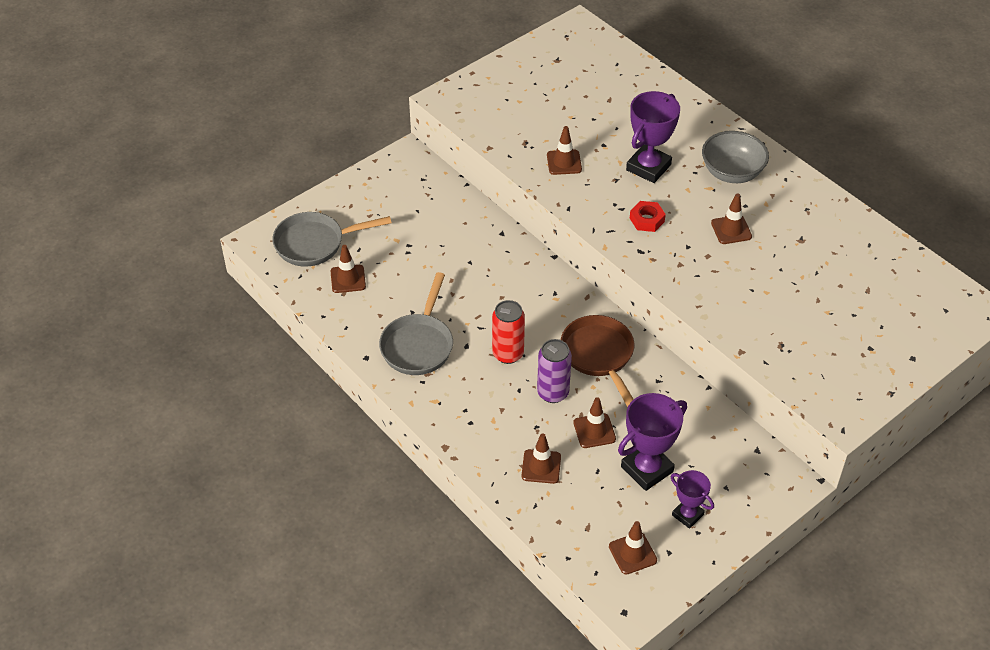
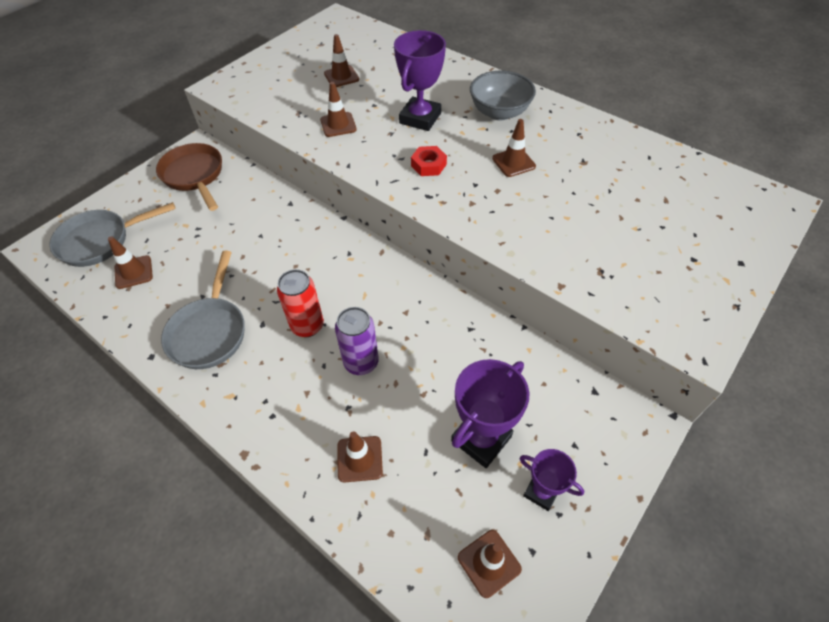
camera: 10 degrees left, 5 degrees up
(594, 431) = (413, 400): brown traffic cone -> brown traffic cone (341, 76)
(599, 356) = (404, 312): brown pan -> brown pan (194, 176)

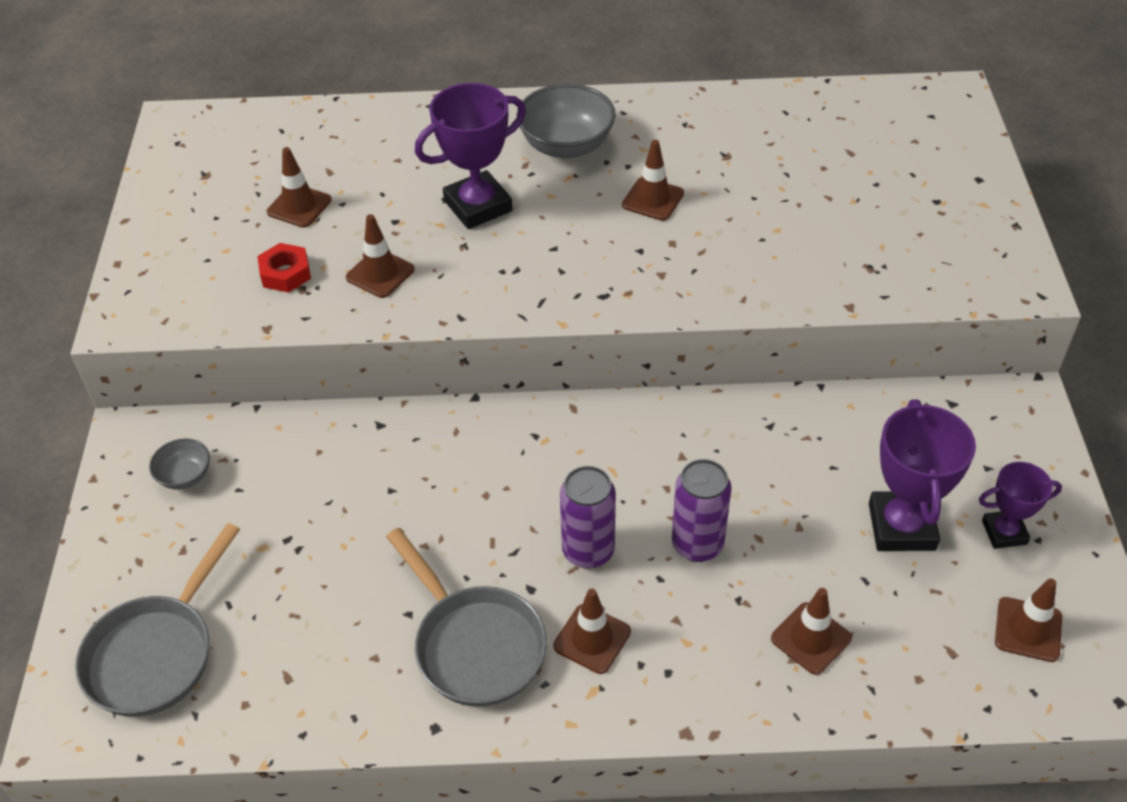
camera: 40 degrees left, 5 degrees down
(133, 272) = (268, 654): brown traffic cone -> brown traffic cone (592, 639)
(194, 176) = (185, 476): brown pan -> grey bowl
(307, 326) = (588, 551): red can -> purple can
(420, 118) = (478, 206): purple trophy -> purple trophy turned 75 degrees clockwise
(428, 165) = (560, 259): red nut -> red nut (285, 273)

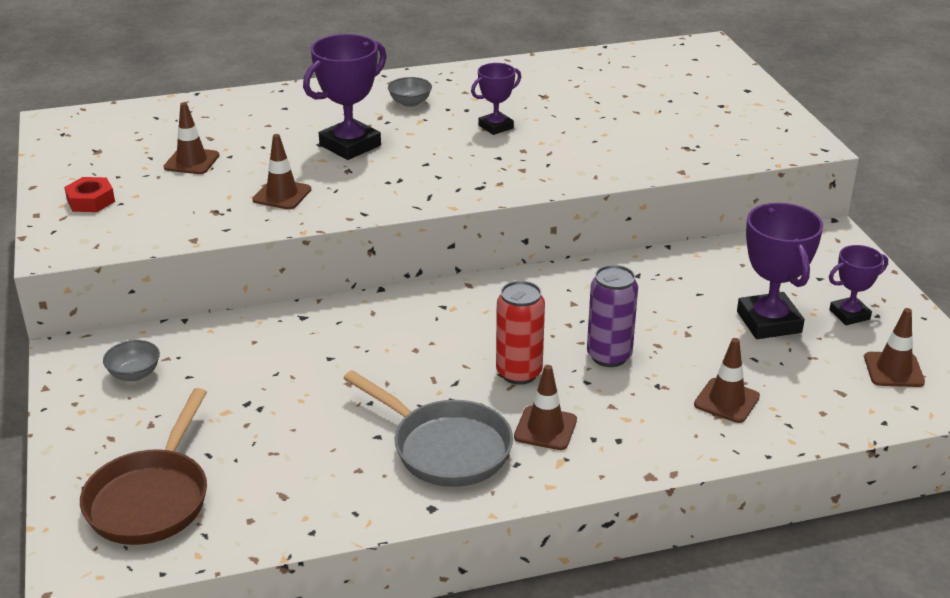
camera: 15 degrees left, 15 degrees down
(156, 653) = (152, 498): grey pan -> brown pan
(285, 273) = (197, 204): red nut -> red nut (91, 201)
(566, 146) = (410, 103): grey bowl -> grey bowl, size x0.53
(588, 551) = (519, 373): purple can -> red can
(653, 199) = (496, 127): brown traffic cone -> purple trophy

